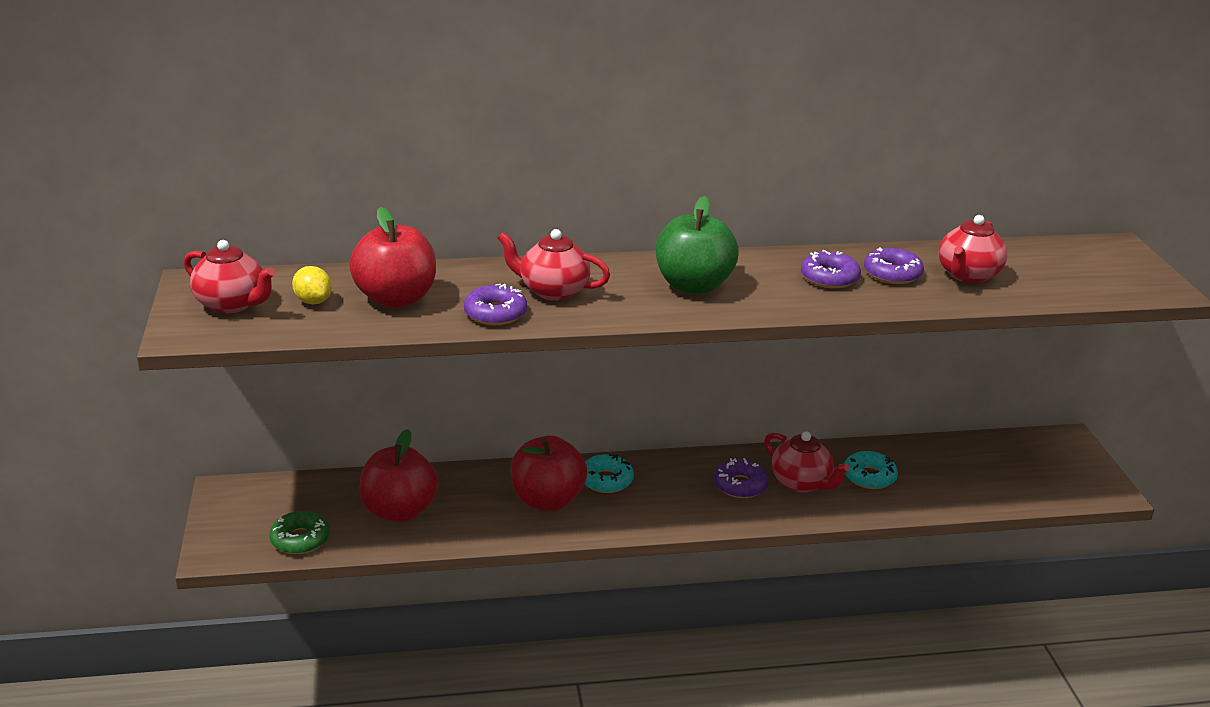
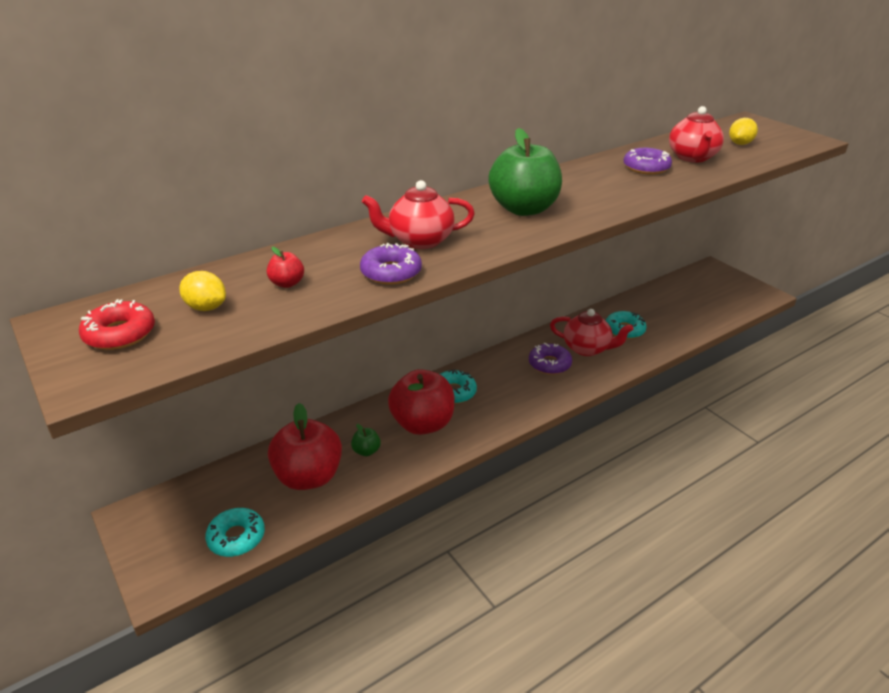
camera: 25 degrees left, 5 degrees up
(232, 304) = (120, 334): red teapot -> red donut
(300, 539) = (236, 537): green donut -> turquoise donut
(396, 299) = (287, 283): red apple -> red apple, size x0.42
(471, 507) = (366, 451): none -> green apple
(829, 278) = (610, 180): purple donut -> none
(1056, 273) = (740, 144): none -> yellow lemon

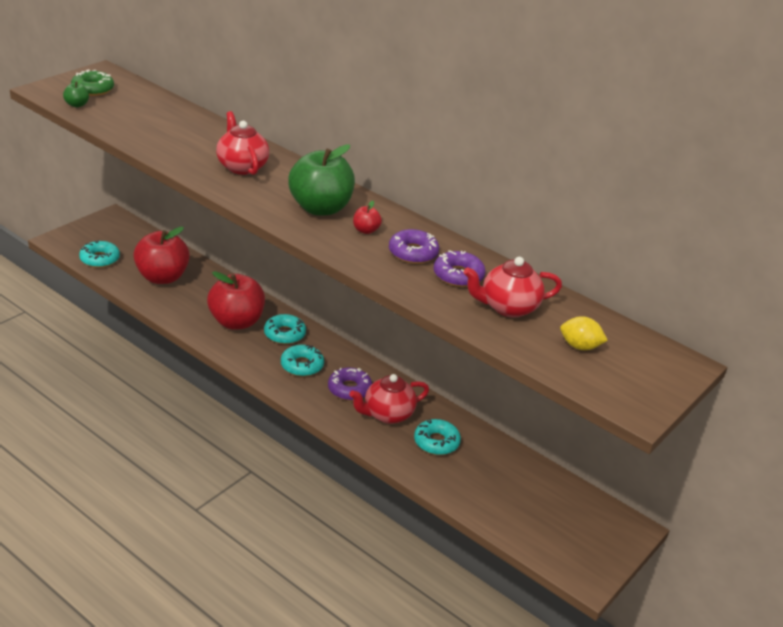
camera: 70 degrees right, 0 degrees up
(120, 334) = (93, 89): red donut -> green donut
(206, 307) = (126, 107): yellow lemon -> none
(287, 283) = (162, 127): red apple -> red apple (366, 230)
(366, 451) = (196, 298): green apple -> green apple (77, 105)
(391, 272) = (187, 160): purple donut -> purple donut (413, 253)
(509, 388) = (302, 365): none -> turquoise donut
(587, 348) = (387, 414): red teapot -> red teapot turned 60 degrees clockwise

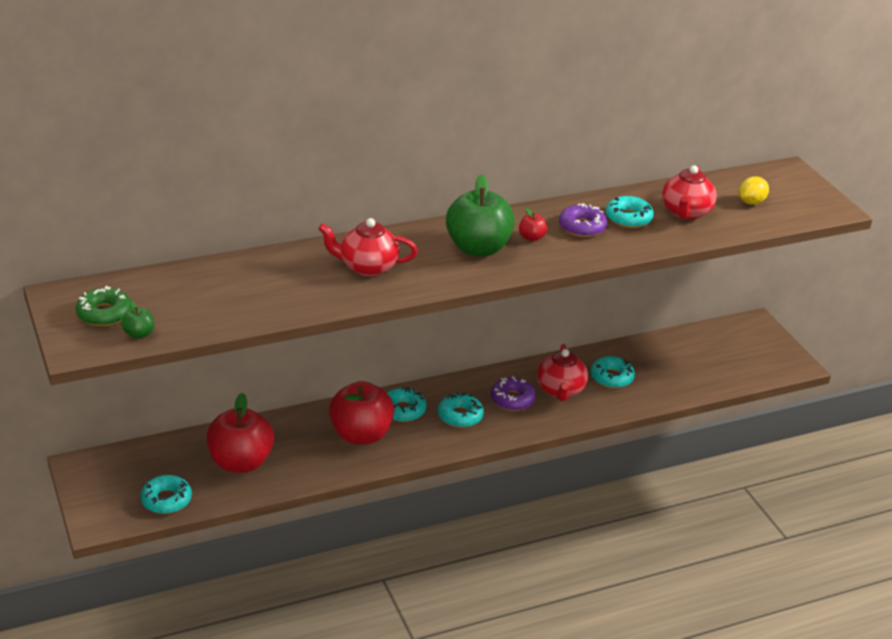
camera: 60 degrees left, 0 degrees up
(458, 275) = (628, 218): purple donut -> turquoise donut

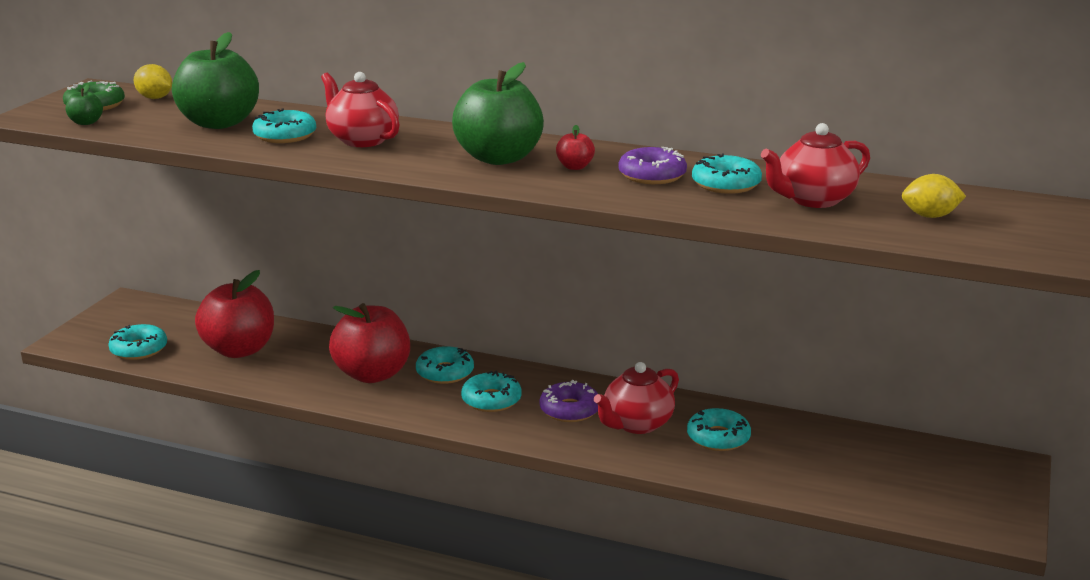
camera: 45 degrees right, 10 degrees down
(134, 286) = (155, 98): none -> yellow lemon
(239, 292) = (219, 123): none -> green apple
(310, 285) = (285, 135): none -> turquoise donut

